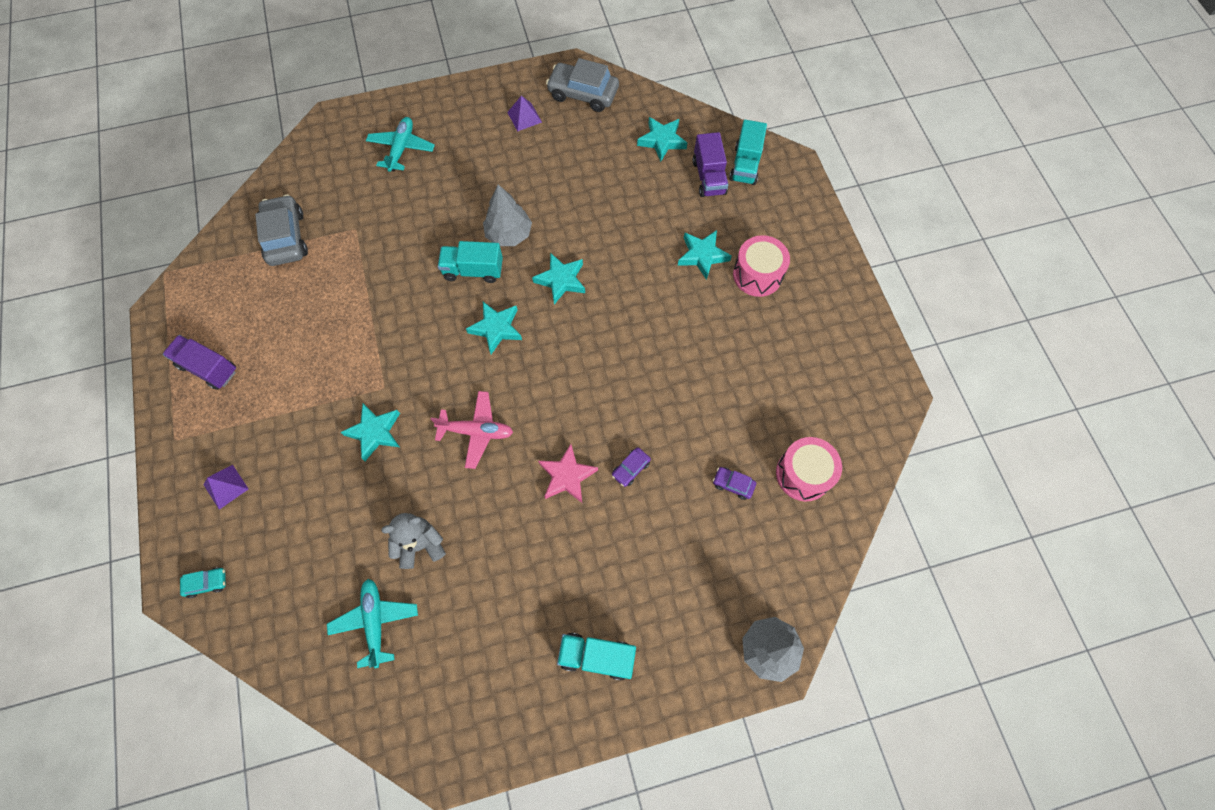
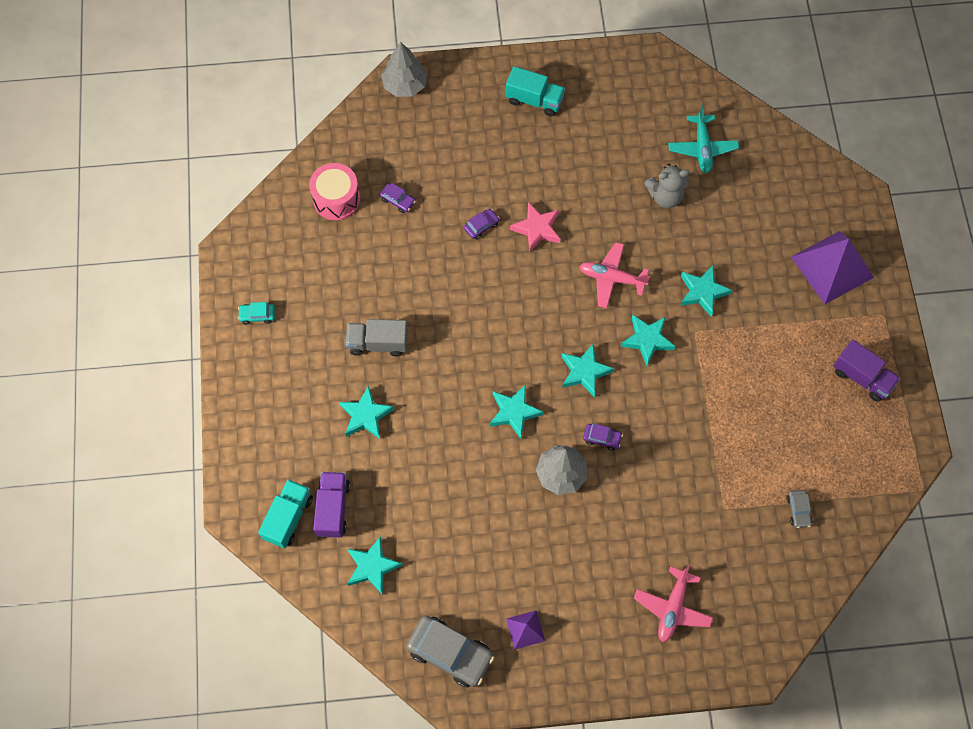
camera: 170 degrees left, 0 degrees up
(207, 583) = (838, 195): turquoise car -> turquoise car (257, 315)
(226, 486) = (832, 267): purple pyramid -> purple pyramid, size x2.08
(286, 237) = (798, 510): grey car -> grey car, size x0.48
(401, 149) = (672, 608): turquoise plane -> pink plane
(434, 370) = (647, 340): none -> turquoise star
(473, 270) = (602, 438): turquoise truck -> purple car
(710, 323) = (378, 343): none -> grey truck
(757, 275) = (317, 385): pink drum -> none

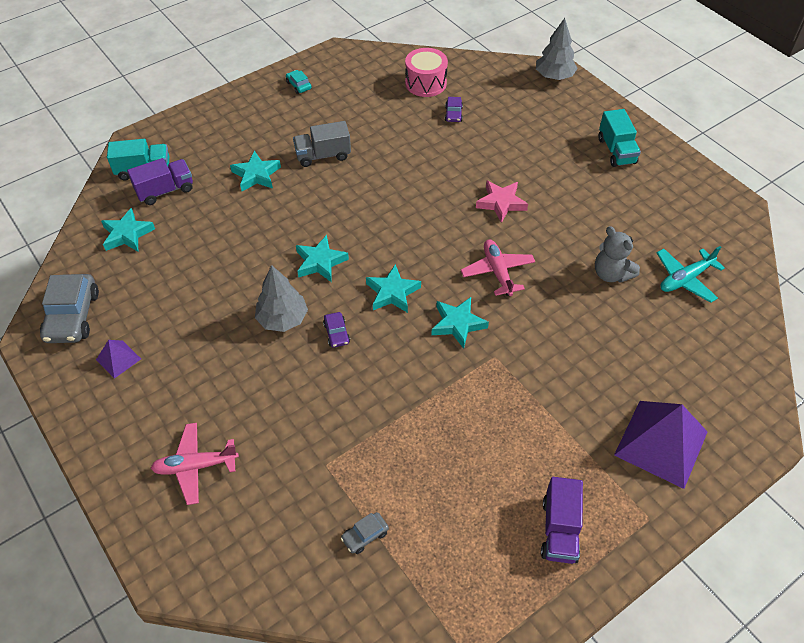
camera: 60 degrees right, 15 degrees down
(378, 343) = (323, 155): grey truck -> grey truck turned 75 degrees counterclockwise
(481, 226) = (473, 169): purple car -> none
(702, 292) = (540, 345): turquoise star -> none

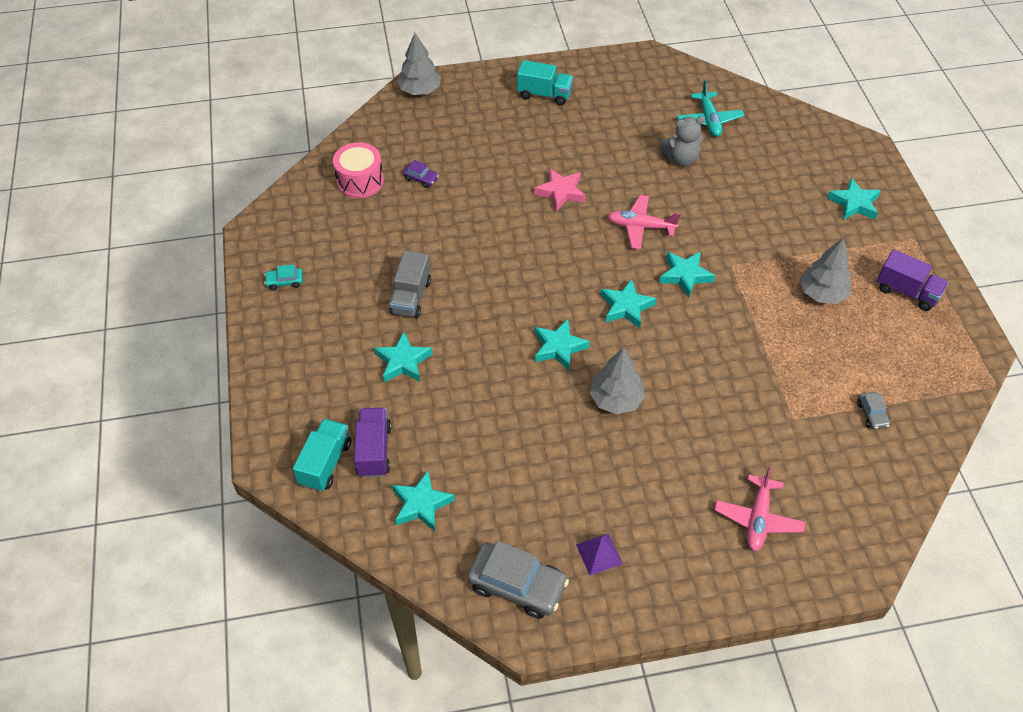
camera: 65 degrees left, 0 degrees up
(336, 333) = (654, 364): purple car -> none
(505, 446) = (822, 293): none -> grey tree
(661, 443) = (854, 203): purple pyramid -> turquoise star

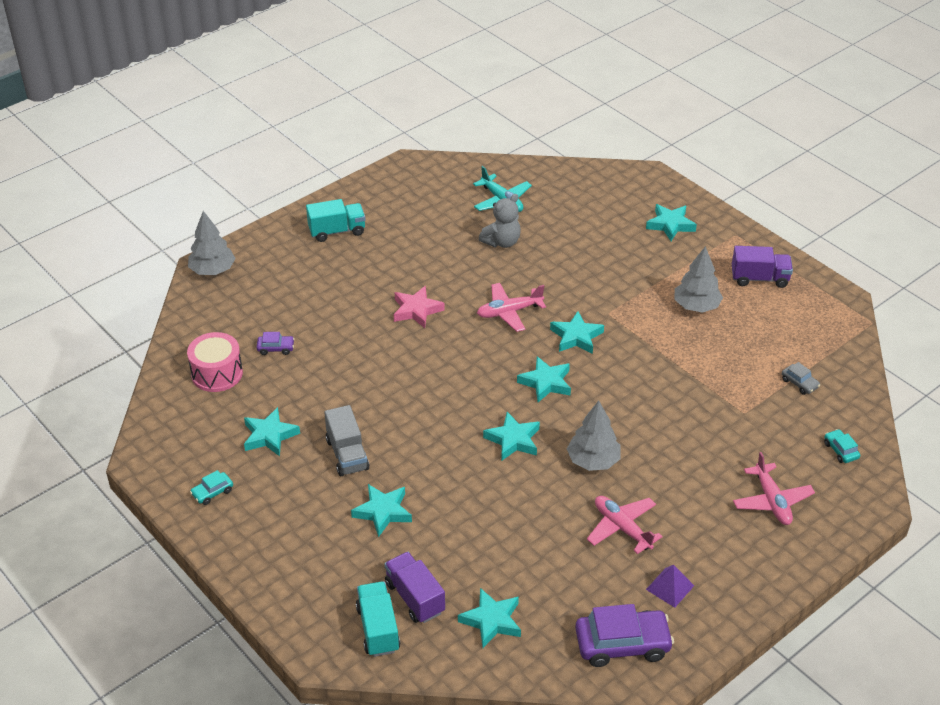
camera: 30 degrees left, 10 degrees down
(362, 253) = (269, 436): none -> turquoise star
(517, 585) = (622, 644): grey car -> purple car
(596, 475) = (622, 528): none -> pink plane
(865, 501) = (840, 450): none -> turquoise car

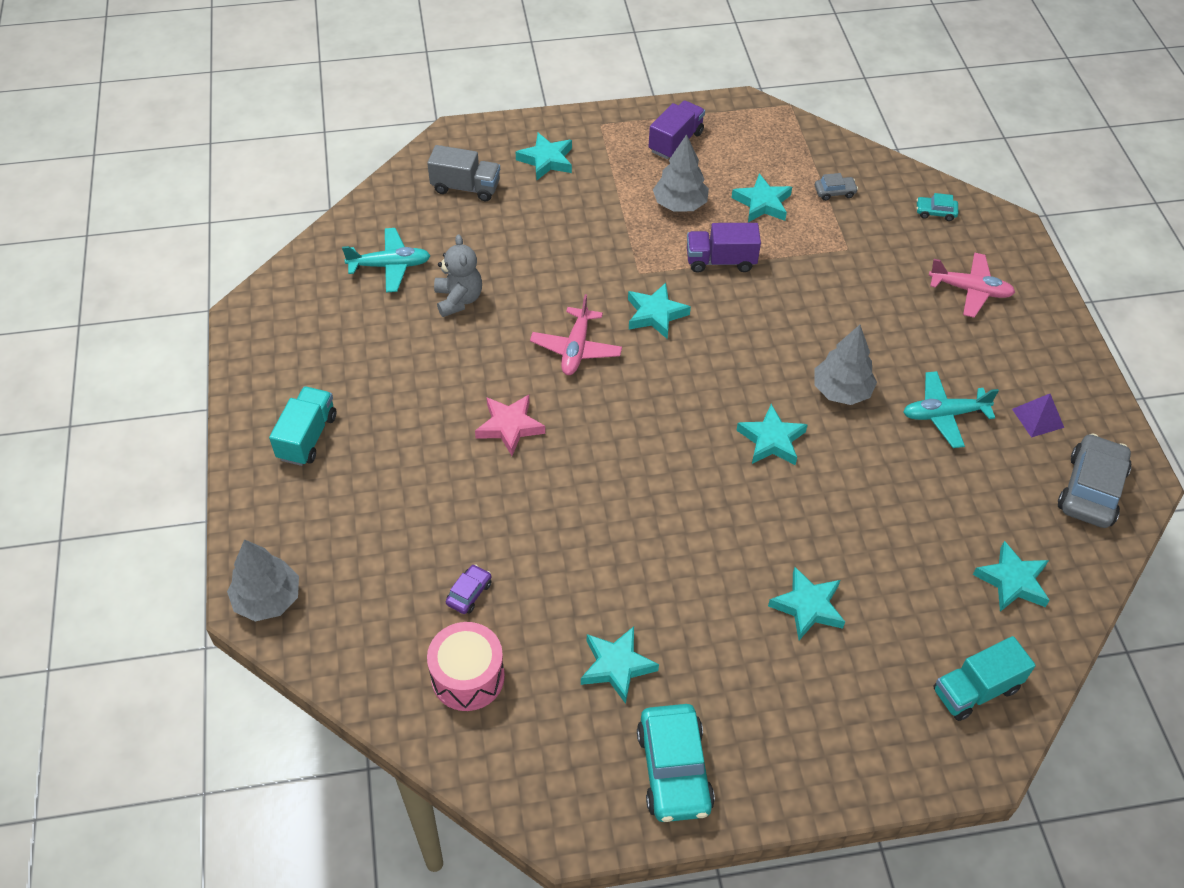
camera: 60 degrees left, 10 degrees up
(212, 492) = (674, 770): turquoise car -> turquoise car, size x2.08
(347, 454) = (698, 600): grey truck -> grey truck (466, 187)
(378, 629) = (975, 690): turquoise truck -> turquoise truck turned 45 degrees counterclockwise
(414, 597) = (948, 635): purple truck -> purple truck (720, 261)
(546, 383) = (705, 372): turquoise star -> turquoise star (762, 203)
(622, 528) = (944, 414): pink plane -> turquoise plane
(622, 644) = (1090, 490): purple car -> grey car

